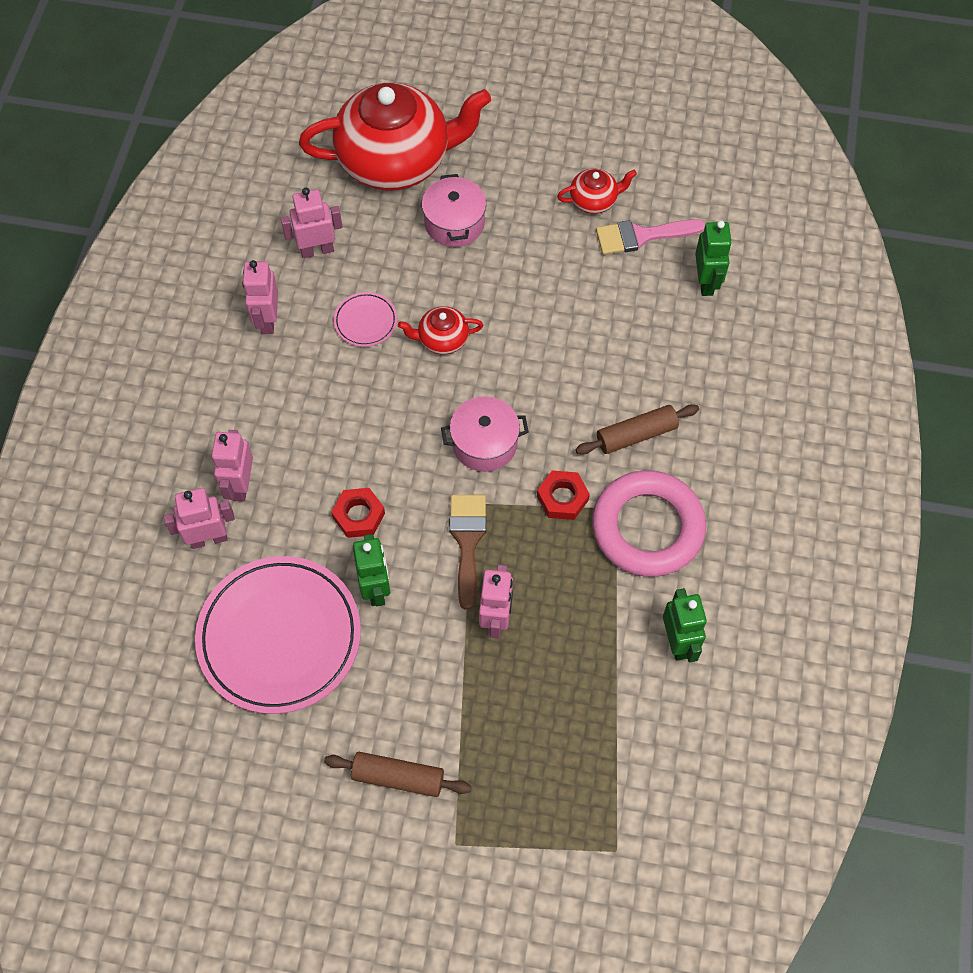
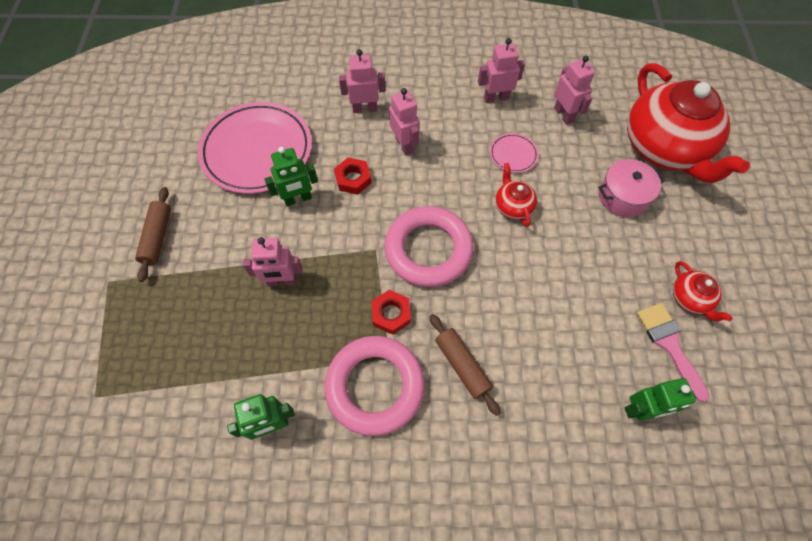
camera: 80 degrees right, 0 degrees up
(209, 538) = (323, 100): pink robot -> pink robot (404, 145)
(467, 542) = (342, 251): brown brush -> none
(484, 443) = (428, 250): pink pot -> pink ring

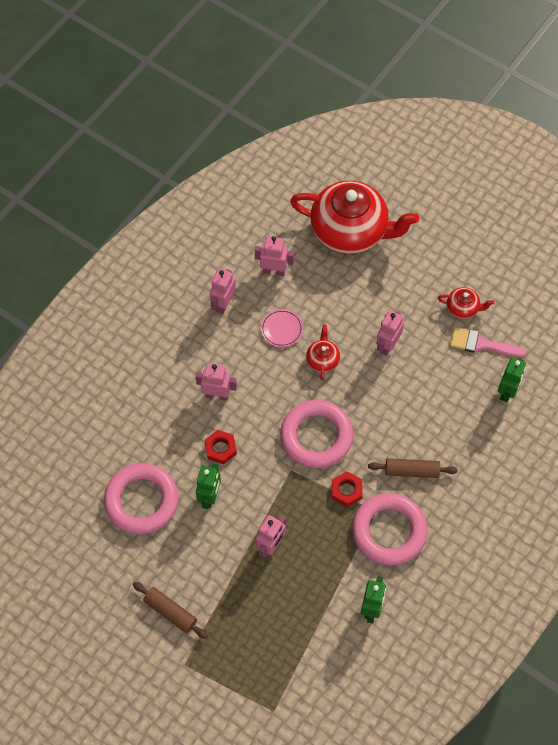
camera: 55 degrees left, 0 degrees up
(257, 151) = (141, 501): pink plate -> pink ring
(365, 109) = (161, 400): pink robot -> pink robot (387, 345)
(513, 206) = (322, 360): red teapot -> red teapot turned 75 degrees clockwise
(622, 197) = (367, 287): pink pot -> none

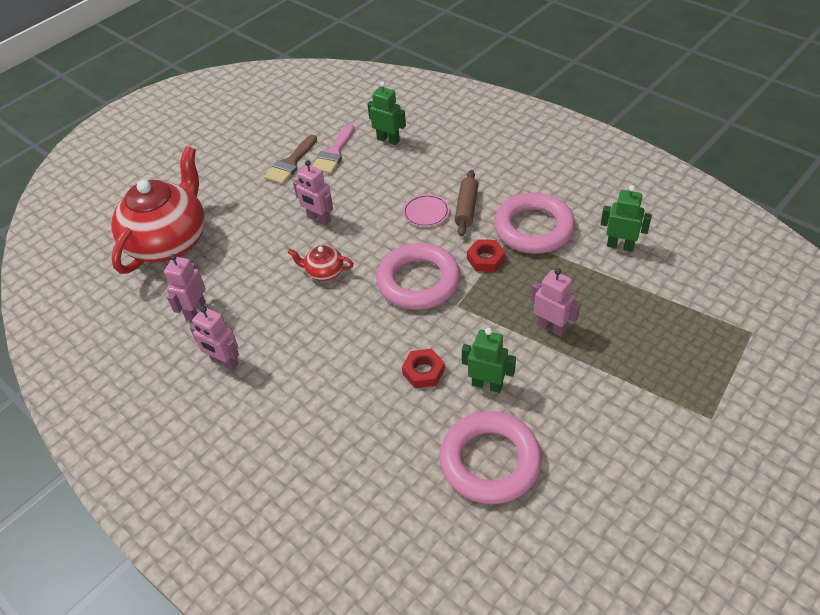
camera: 80 degrees left, 15 degrees down
(170, 612) = (644, 432): brown rolling pin -> none
(217, 395) = (349, 373): pink robot -> none
(281, 329) = (275, 306): pink plate -> pink plate (426, 212)
(463, 308) = (291, 163): red teapot -> brown brush

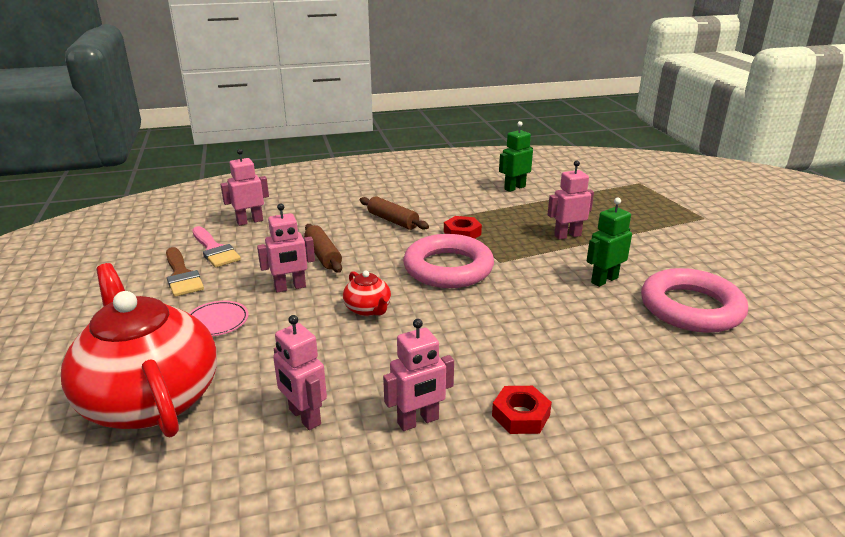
camera: 60 degrees left, 20 degrees down
(324, 272) = (368, 309): red teapot -> red teapot turned 75 degrees counterclockwise
(375, 206) = (323, 255): none -> brown rolling pin
(388, 140) = (250, 221): green robot -> pink robot
(423, 372) = (561, 303): red nut -> red nut (521, 415)
(426, 212) = (370, 237): pink plate -> pink plate (217, 321)
(533, 228) = (455, 206): pink ring -> none

